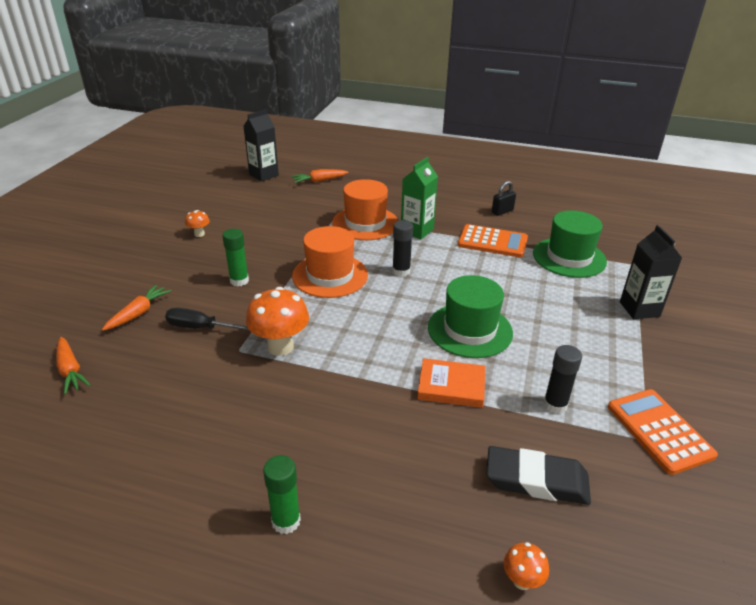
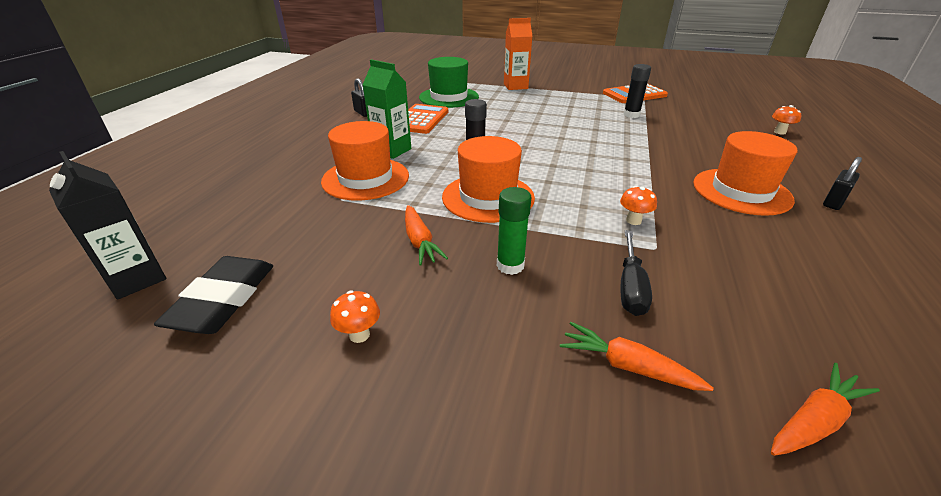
camera: 90 degrees left, 0 degrees up
(280, 347) = (633, 220): orange mushroom -> orange mushroom, size x0.50
(286, 521) = (833, 202): green glue stick -> black padlock
(319, 181) = (211, 217): orange carrot -> orange carrot (419, 241)
(322, 442) = (741, 191): none -> orange hat
(451, 386) = (636, 143): orange book -> none
(470, 330) = (561, 134): green hat -> none
(536, 480) = (703, 124): black eraser -> black eraser (223, 300)
(639, 309) = (515, 86): black carton -> orange carton

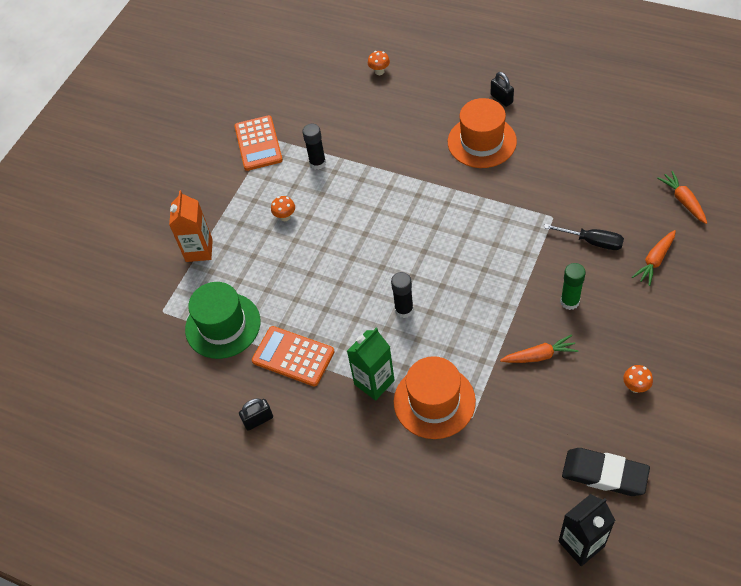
camera: 75 degrees left, 20 degrees up
(488, 197) = (477, 306): orange hat -> none
(633, 220) = (518, 219): orange mushroom -> orange mushroom (285, 217)

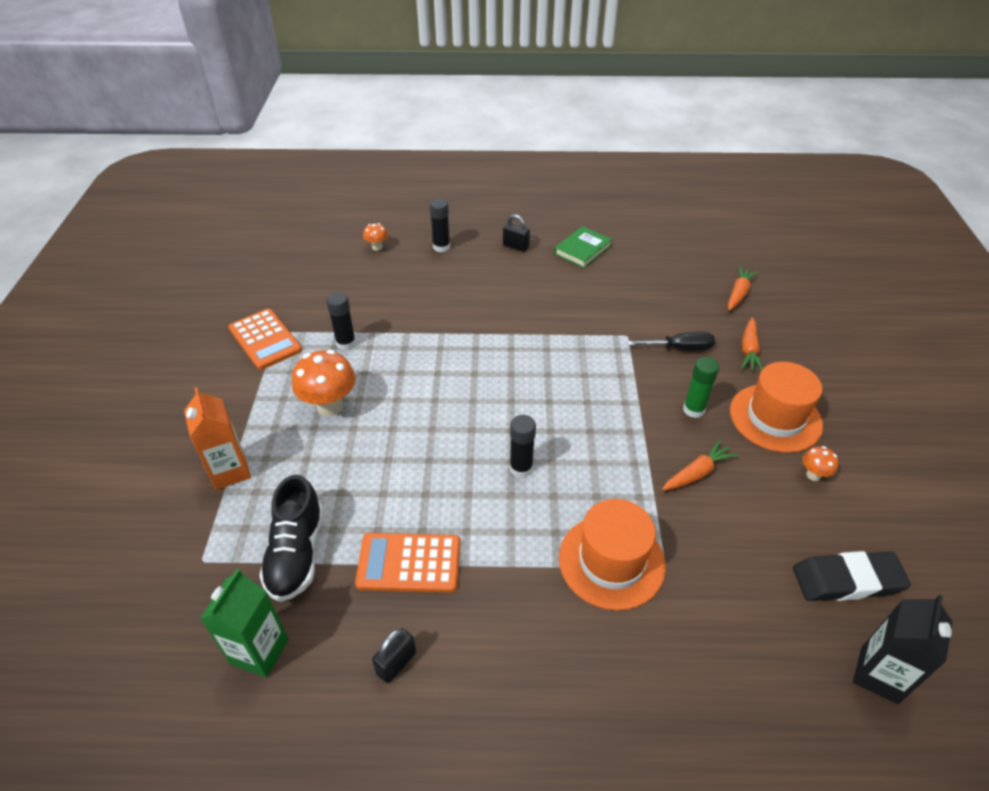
camera: 30 degrees left, 10 degrees down
(223, 325) = (297, 553): green hat -> black shoe
(285, 217) = (330, 406): orange mushroom -> orange mushroom, size x2.00
(374, 382) = (527, 562): green carton -> green carton (259, 651)
(435, 84) = (441, 247): none -> black glue stick
(482, 142) = (517, 286): orange hat -> orange hat (775, 418)
(561, 117) = (582, 250): none -> green book
(683, 201) = (738, 293): orange carrot -> orange carrot turned 75 degrees clockwise

